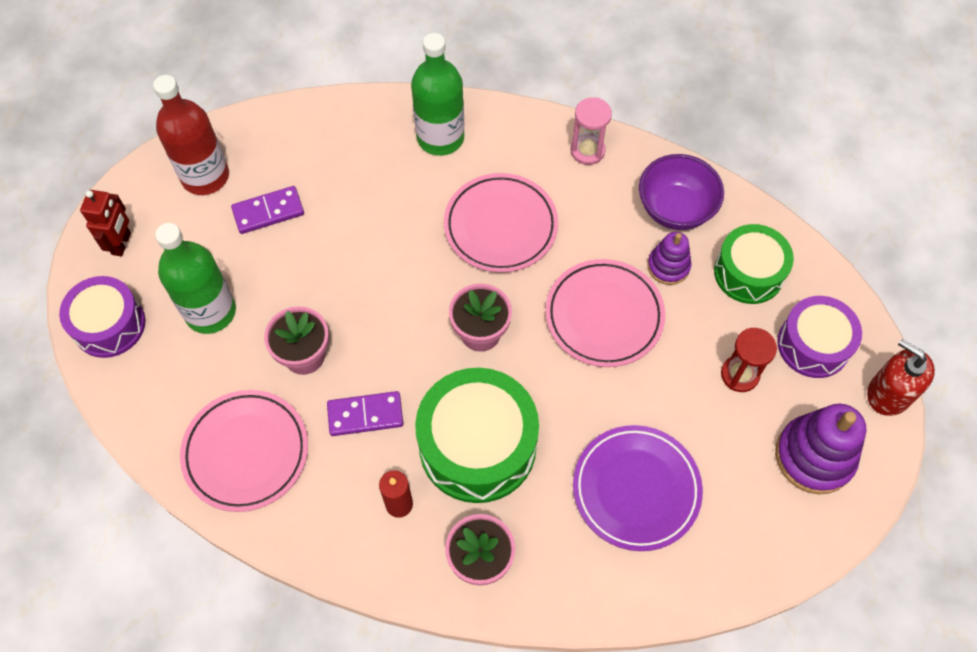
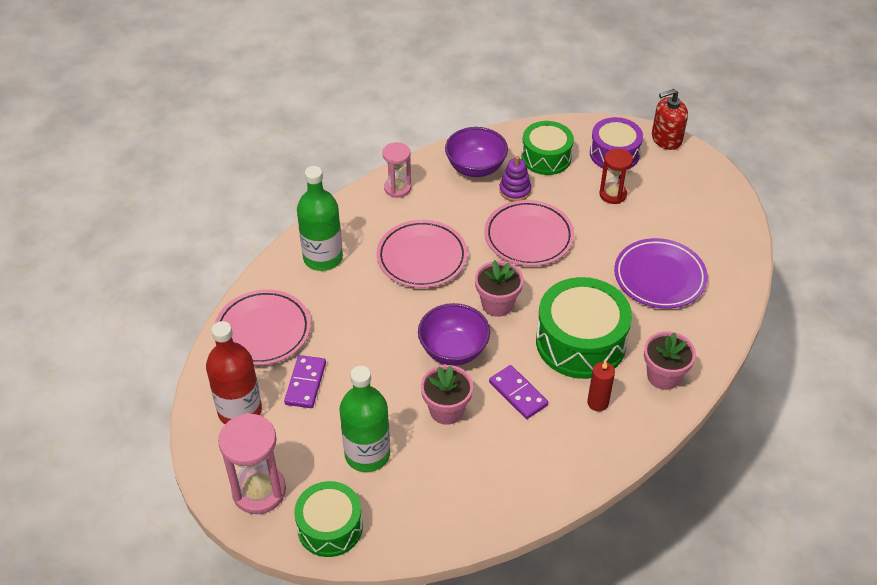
camera: 60 degrees left, 15 degrees down
(109, 325) = (330, 527): purple drum -> green drum
(122, 243) = (259, 491): red robot -> pink hourglass
(246, 452) = (502, 477): pink plate -> pink plate (263, 331)
(365, 415) = (518, 394): purple domino -> purple domino turned 60 degrees counterclockwise
(388, 322) = (453, 350): none -> purple bowl
(814, 456) = (686, 188): purple stacking toy -> none

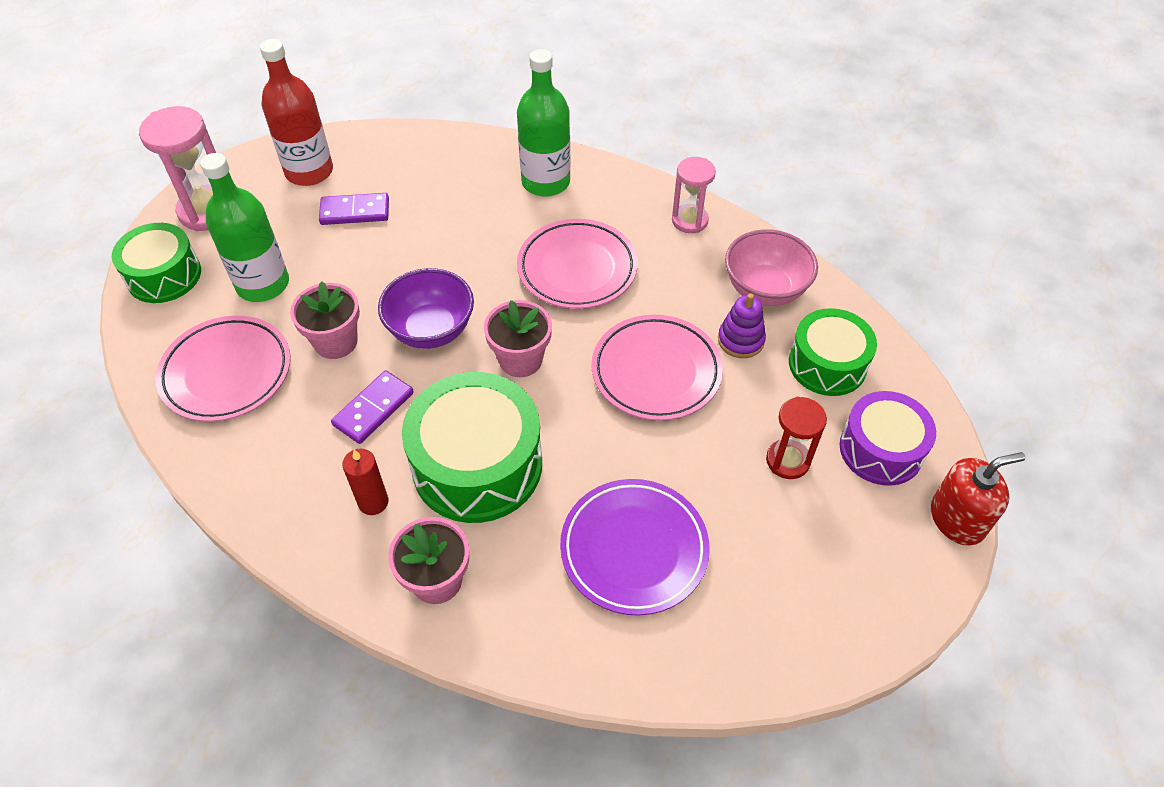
camera: 75 degrees right, 5 degrees up
(263, 331) = (422, 161): pink plate -> pink plate (226, 373)
(475, 168) = (765, 289): purple bowl -> pink bowl
(666, 139) = (957, 519): red soap dispenser -> red soap dispenser turned 105 degrees clockwise

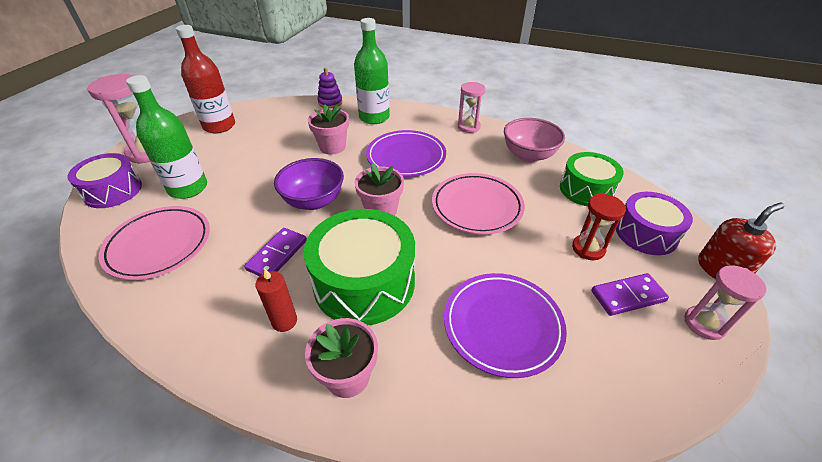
camera: 10 degrees left, 10 degrees down
(164, 275) = (113, 191): green drum -> purple drum
(336, 342) = (244, 216): pink flower pot -> pink flower pot (332, 147)
(355, 212) = (252, 143): purple domino -> purple domino (628, 296)
(577, 269) = (406, 157): pink plate -> purple plate
(740, 340) = (525, 183): purple stacking toy -> purple stacking toy (330, 102)
(891, 588) = (704, 324): none -> pink hourglass

